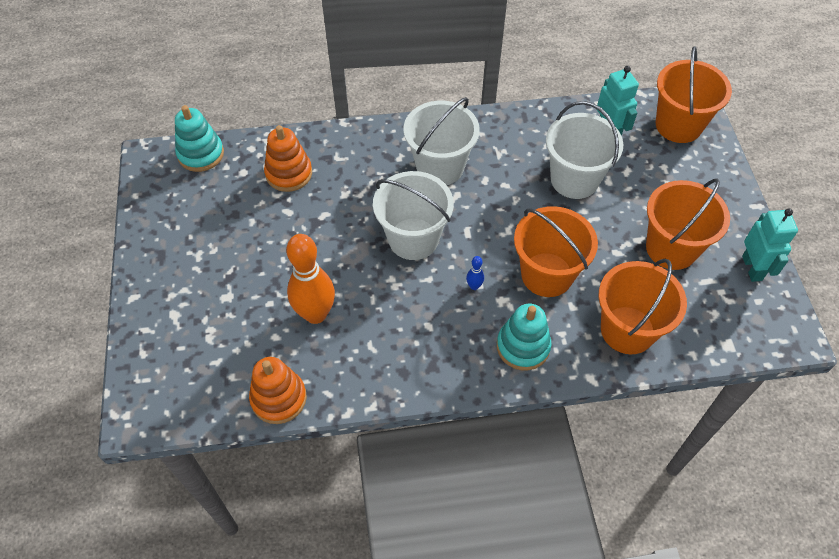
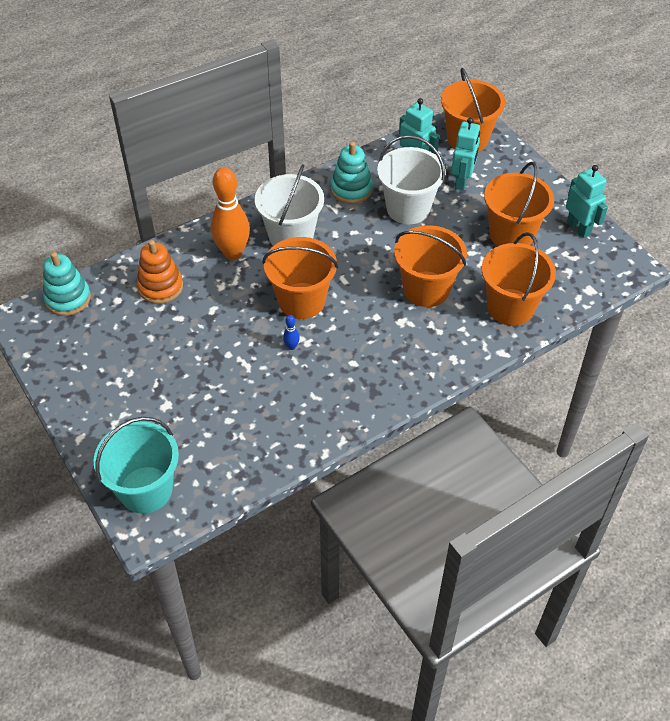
camera: 25 degrees left, 5 degrees down
(160, 376) = (145, 489): none -> turquoise bucket
(278, 398) = (261, 465): orange stacking toy -> none
(315, 314) = (253, 389): orange bowling pin -> orange bowling pin (233, 253)
(413, 239) = (301, 301): white bucket -> orange bucket
(474, 286) = (373, 319): blue bowling pin -> blue bowling pin (291, 346)
(523, 346) = (437, 349): turquoise stacking toy -> turquoise stacking toy (351, 189)
(648, 169) = (462, 181): none -> turquoise robot

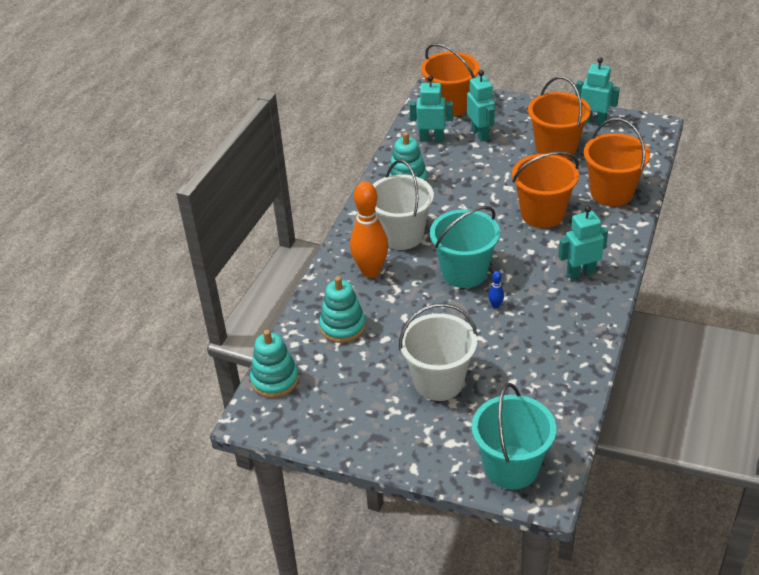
camera: 35 degrees left, 10 degrees down
(160, 287) = (342, 326): orange stacking toy -> turquoise stacking toy
(301, 301) = (464, 272): orange bucket -> turquoise bucket
(394, 364) = (580, 273): none -> turquoise robot
(408, 208) = (464, 171): white bucket -> white bucket (438, 382)

